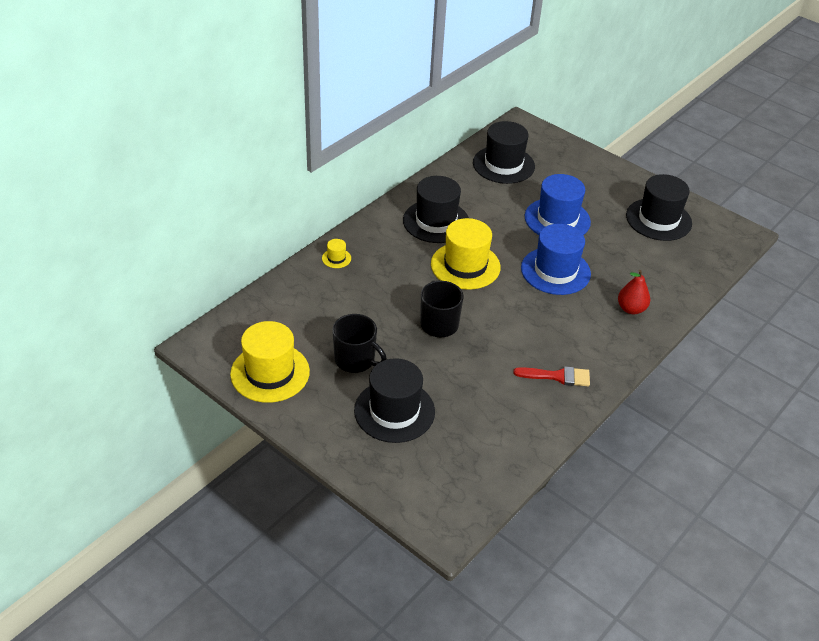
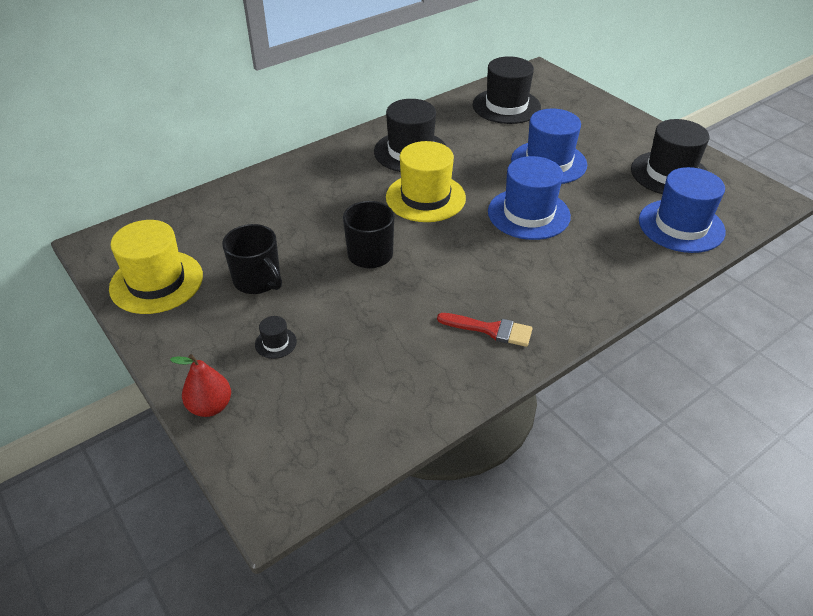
camera: 15 degrees right, 0 degrees up
(336, 258) = (287, 176): yellow hat -> none
(394, 411) = (276, 343): black hat -> black hat, size x0.42
(631, 309) = (608, 264): red pear -> red pear (210, 406)
(678, 267) = (681, 226): none -> blue hat

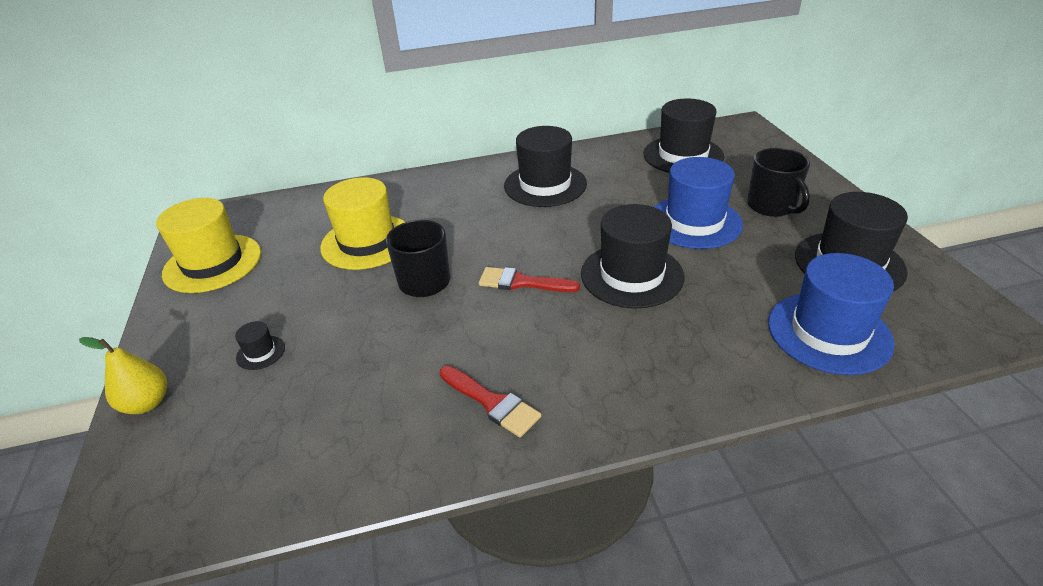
camera: 25 degrees right, 5 degrees down
(210, 406) = (147, 403): red pear -> yellow pear
(258, 280) = (298, 283): black mug -> black mug (772, 206)
(425, 197) = (526, 234): yellow hat -> yellow hat (367, 242)
(449, 238) = (522, 282): none -> red brush
(528, 214) = (632, 275): blue hat -> black hat

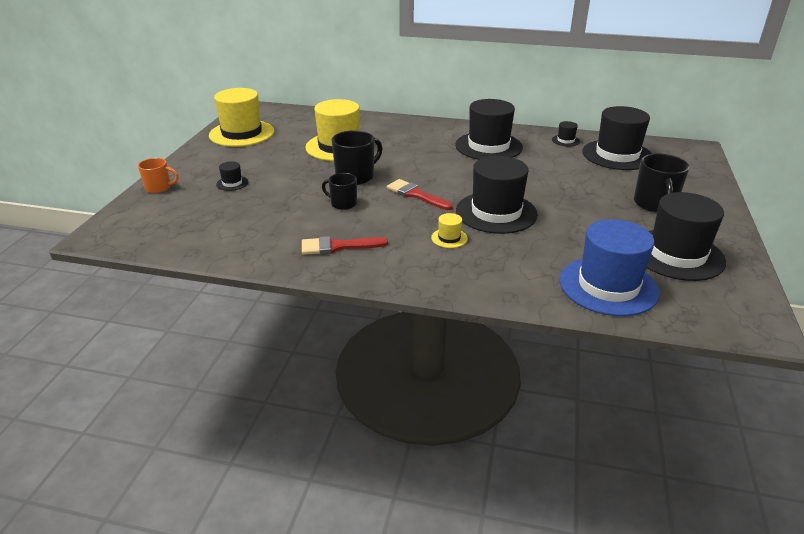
camera: 25 degrees right, 5 degrees down
(147, 403) = (159, 187): yellow pear -> orange mug
(443, 330) = (343, 204): none -> black mug
(492, 403) = (338, 246): red brush -> red brush turned 105 degrees clockwise
(613, 333) = (449, 238): none -> yellow hat
(618, 152) = (565, 140): none -> black hat
(694, 222) = (578, 196): blue hat -> none

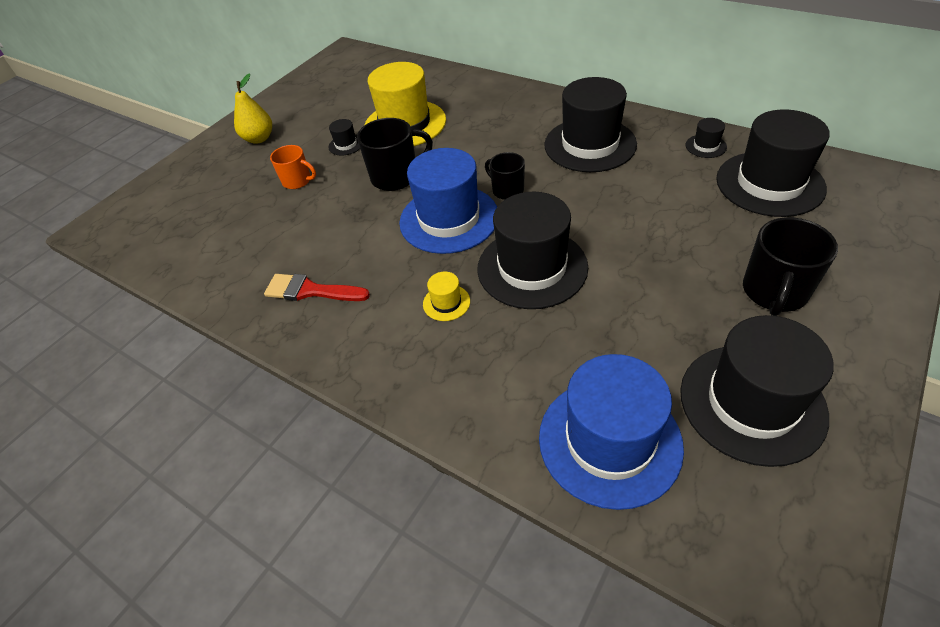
camera: 25 degrees right, 15 degrees up
(159, 187) = (187, 165): orange mug -> orange mug (297, 181)
(216, 165) = (259, 139): none -> yellow pear
(232, 183) = (259, 168): black hat -> black hat (346, 145)
(242, 133) = (313, 91): yellow hat -> none
(343, 204) = (356, 220): black mug -> black mug (507, 190)
(416, 195) = (449, 219): red brush -> blue hat

